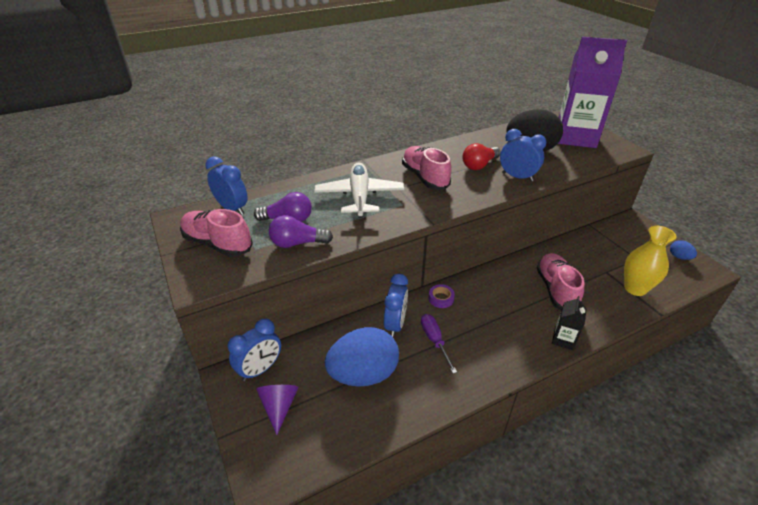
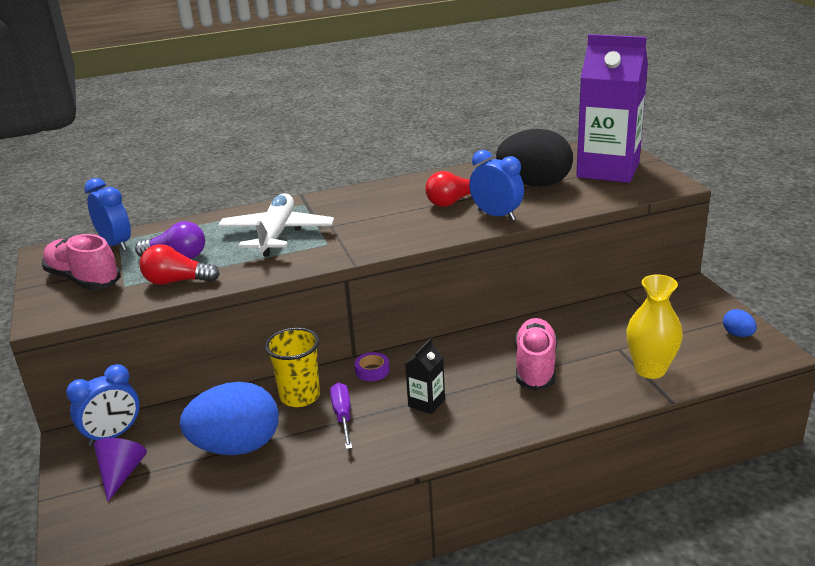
camera: 10 degrees right, 10 degrees down
(297, 243) = (177, 281): purple light bulb -> red light bulb
(395, 324) = (300, 396): blue clock -> yellow cup
(425, 177) = (372, 214): pink shoe -> none
(563, 339) = (516, 423): black carton -> black carton (426, 403)

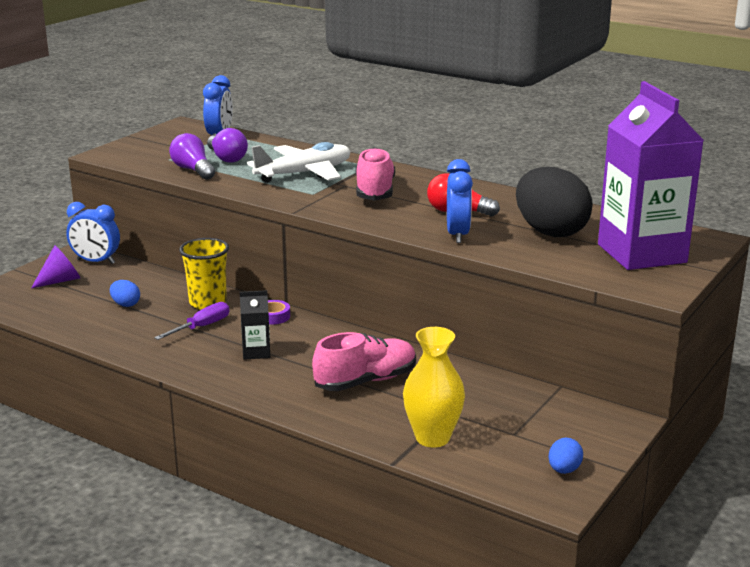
camera: 50 degrees right, 5 degrees down
(83, 279) = (161, 146): pink shoe -> pink shoe (375, 191)
(177, 281) = (193, 170): red light bulb -> purple light bulb
(236, 447) = (125, 304): blue egg -> blue egg, size x0.42

